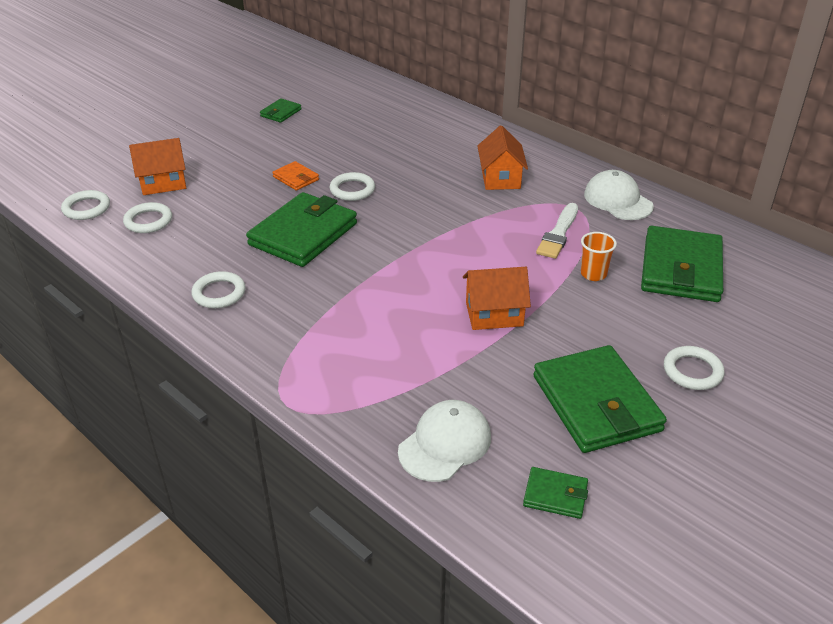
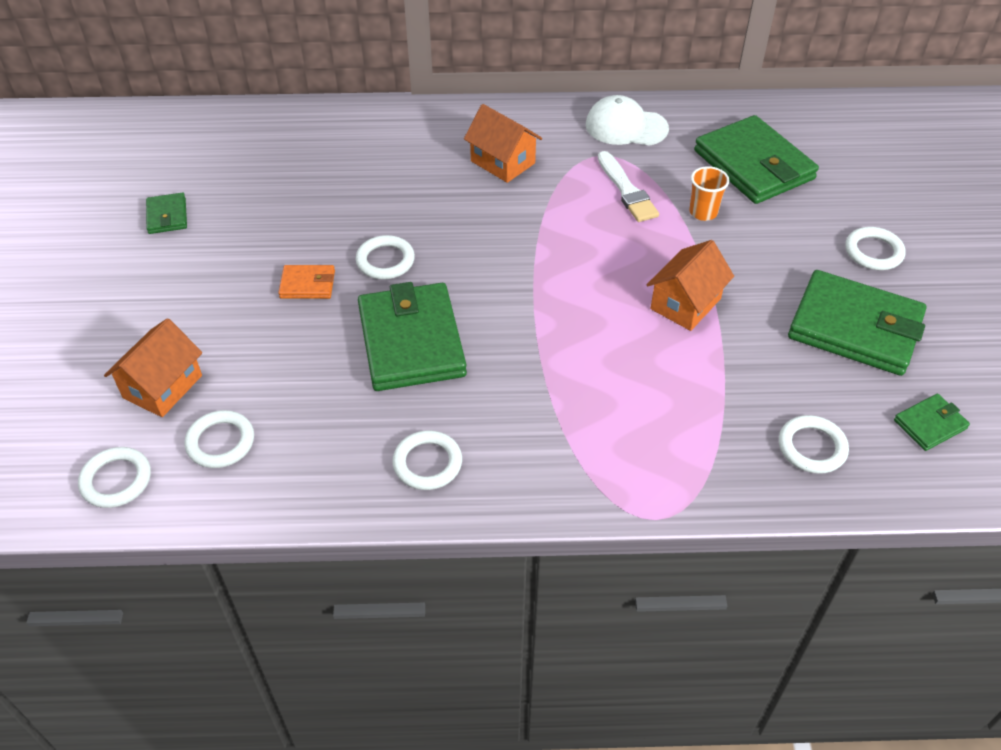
camera: 45 degrees left, 10 degrees up
(445, 444) = (812, 447): white cap -> white ring

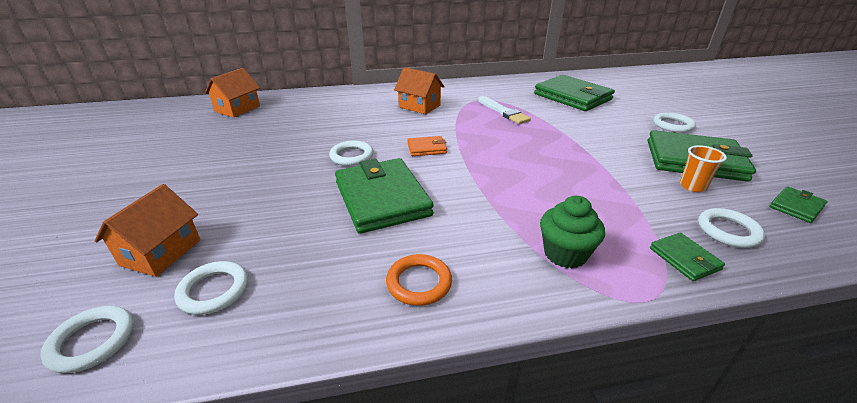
camera: 10 degrees left, 15 degrees down
(167, 216) = (183, 147): green wallet -> green wallet (684, 259)
(307, 284) = (293, 174): orange wallet -> orange wallet (427, 148)
(427, 463) = (419, 283): white ring -> orange ring
(599, 451) = (565, 254): none -> green cupcake
(626, 126) = (488, 88): white cap -> none
(685, 304) = (574, 159): orange house -> orange house (238, 109)
(703, 212) = (556, 117): orange cup -> orange cup (692, 186)

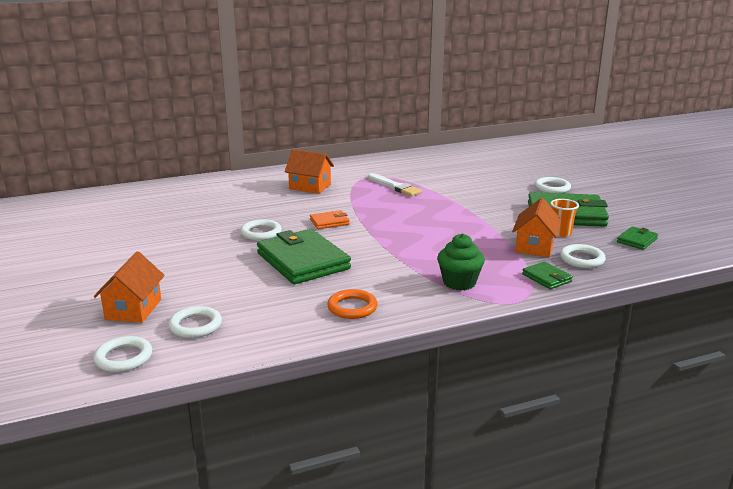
camera: 10 degrees left, 10 degrees down
(238, 109) = (119, 201): orange house -> orange house (535, 246)
(572, 97) = (460, 169): green wallet -> none

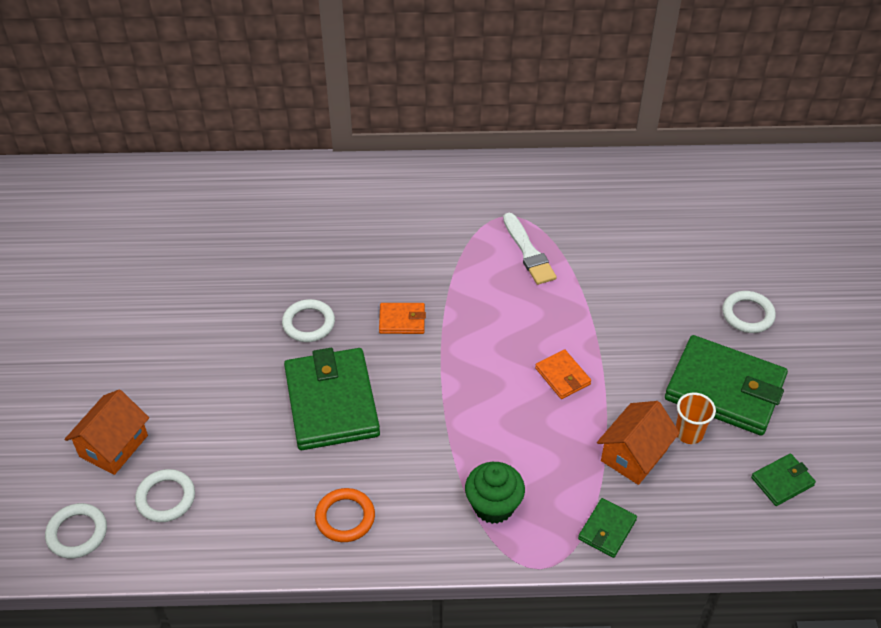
camera: 20 degrees right, 25 degrees up
(310, 187) = (416, 223): orange house -> none
(459, 225) = (562, 376): none -> orange wallet
(546, 278) = (607, 529): green wallet -> green wallet turned 45 degrees clockwise
(582, 259) = (678, 503): white ring -> none

